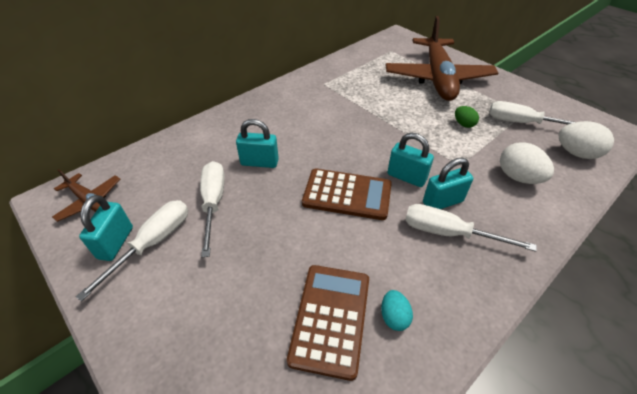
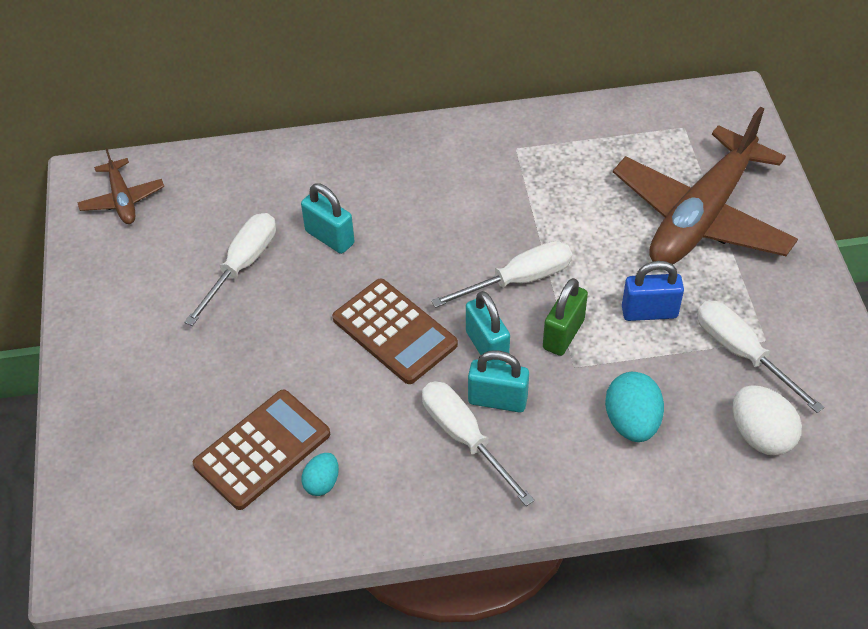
camera: 35 degrees right, 5 degrees up
(116, 243) = (121, 263): turquoise padlock -> none
(153, 243) = (154, 282): white screwdriver -> white screwdriver (518, 280)
(437, 152) = (563, 334): none -> green padlock
(463, 124) = (649, 312): green egg -> blue padlock
(518, 177) = (632, 422): white egg -> turquoise egg

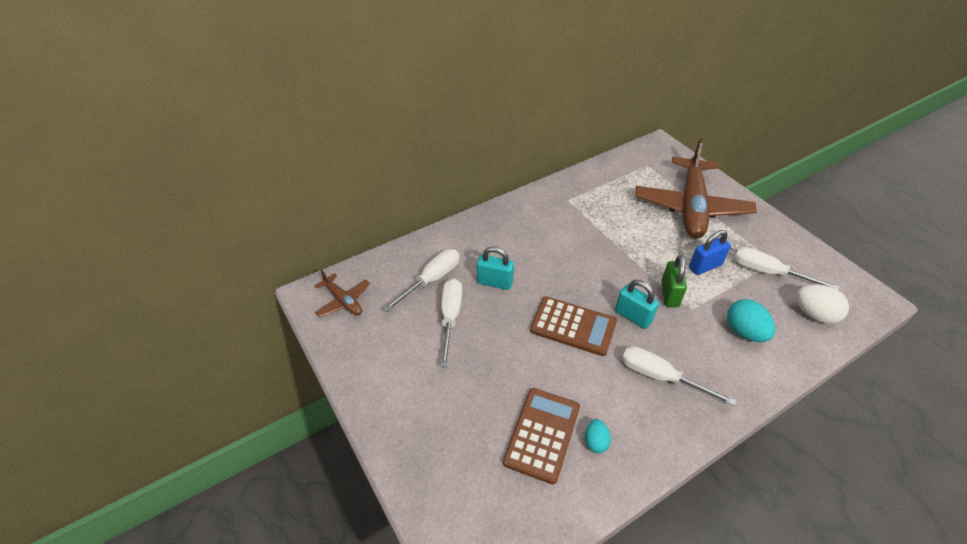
camera: 25 degrees left, 5 degrees down
(497, 400) = (662, 346): turquoise padlock -> none
(518, 280) = (622, 272): white screwdriver -> white screwdriver (431, 280)

